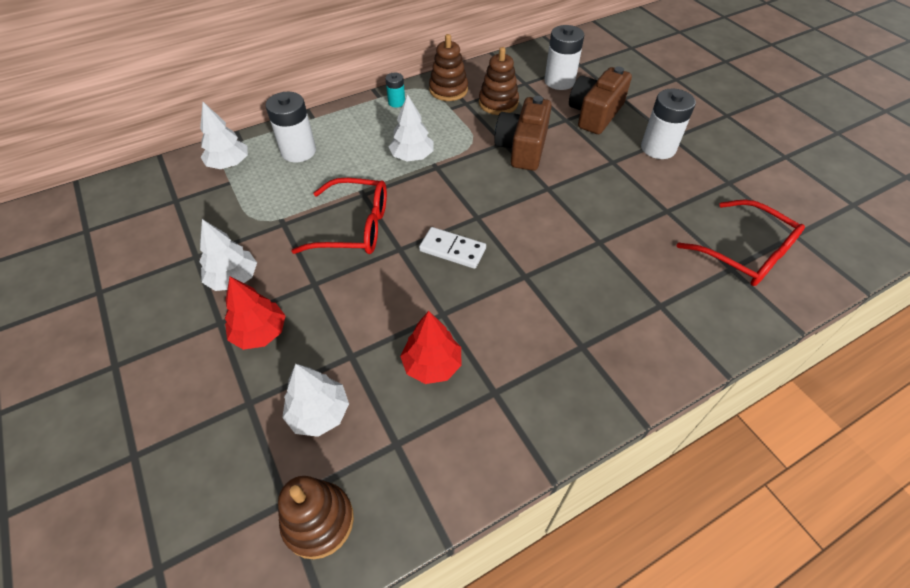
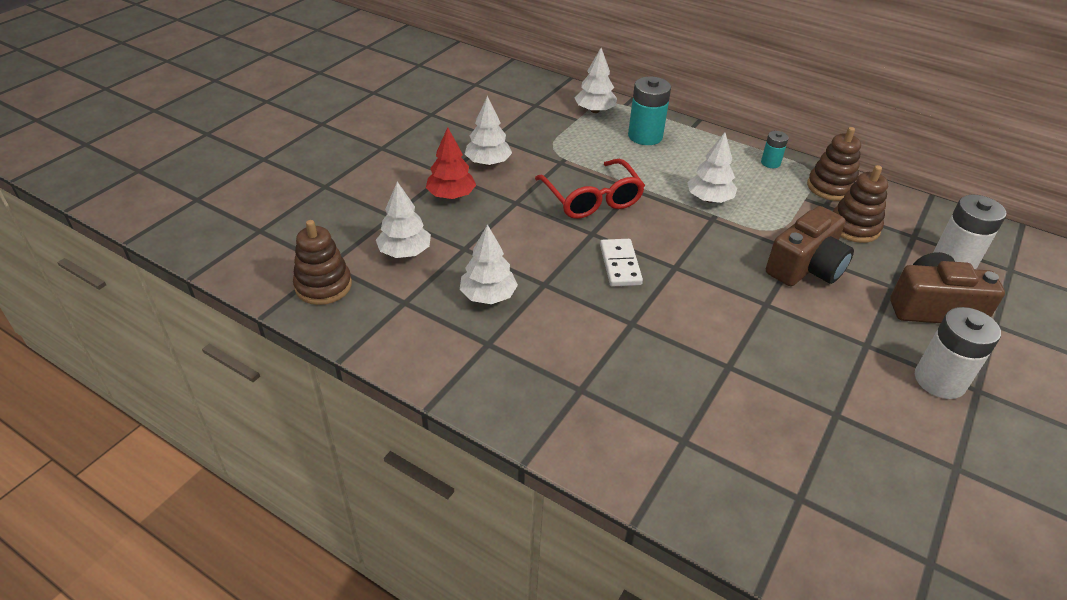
camera: 60 degrees right, 10 degrees down
(298, 151) = (645, 136): white battery -> turquoise battery
(432, 364) = (488, 296): red tree -> white tree
(522, 148) = (806, 267): brown camera -> brown camera turned 150 degrees clockwise
(745, 253) = (839, 509): red glasses -> none

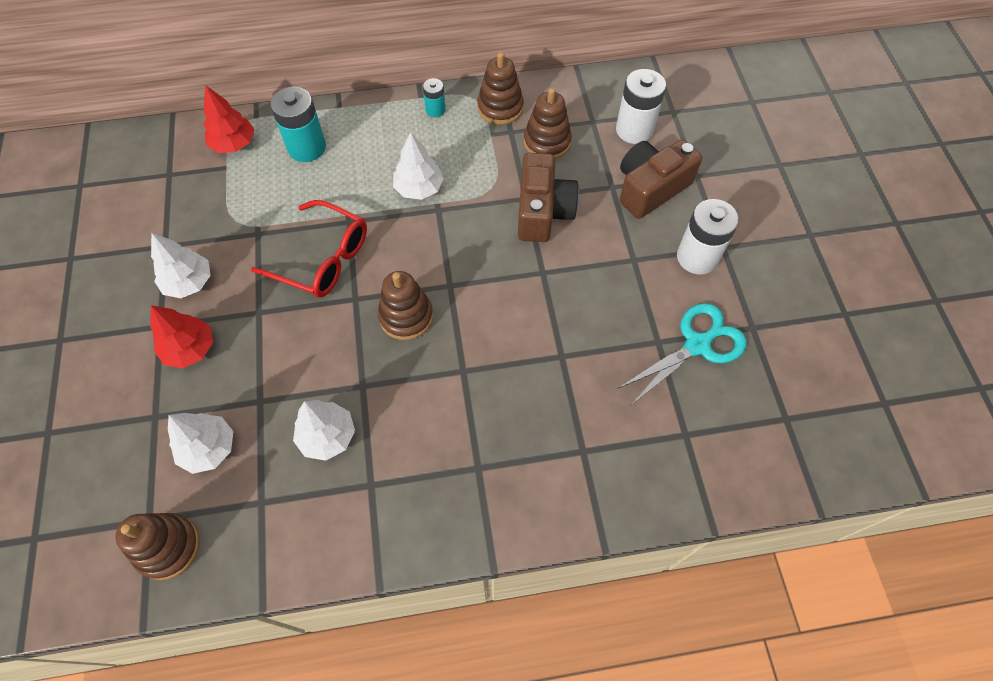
camera: 40 degrees left, 20 degrees up
(595, 110) = (233, 144): white tree -> red tree
(620, 265) = (406, 316): white domino -> brown stacking toy
(878, 442) = (697, 344): none -> turquoise scissors

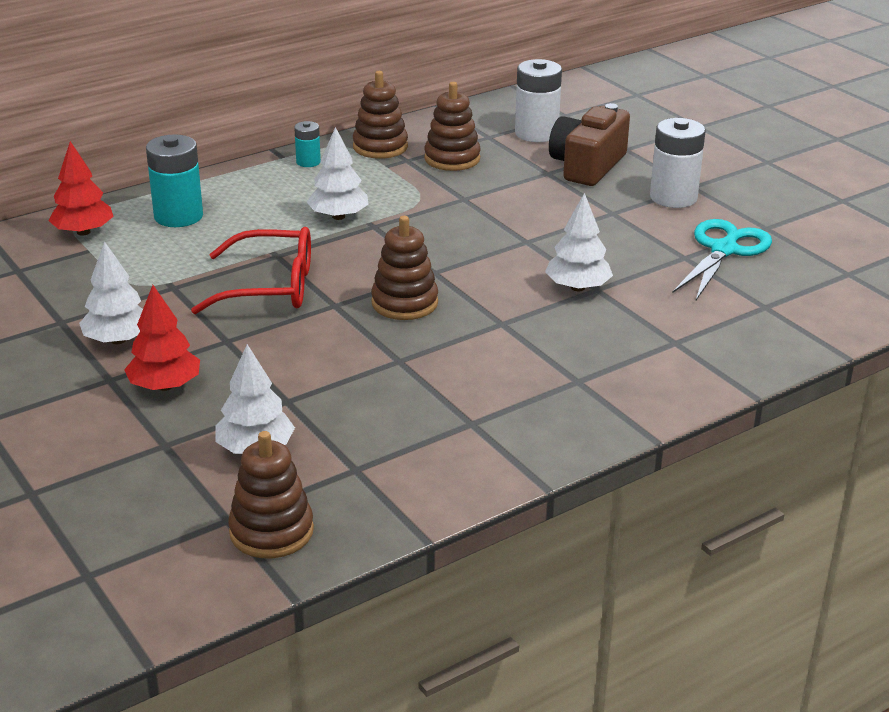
camera: 25 degrees left, 30 degrees down
(327, 436) = (391, 403): white tree -> white tree (577, 287)
(542, 211) = (489, 203): brown camera -> none

